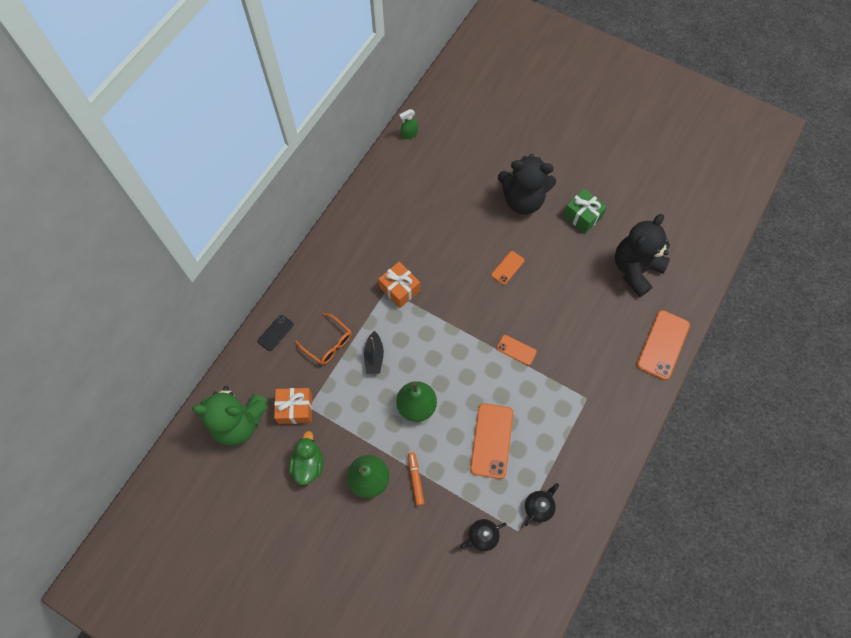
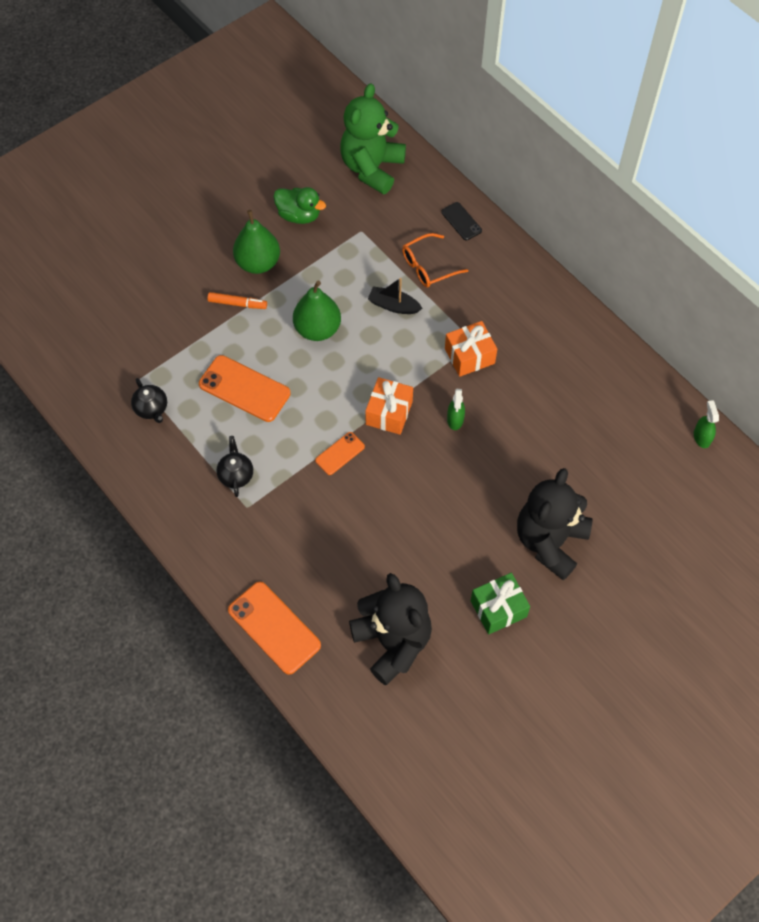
camera: 110 degrees right, 5 degrees down
(295, 409) = (364, 218): orange gift -> orange gift (389, 413)
(456, 282) = (455, 419): none -> green spray bottle
(482, 536) = (150, 345): black teapot -> black teapot (236, 475)
(507, 268) = (454, 485): orange phone -> none

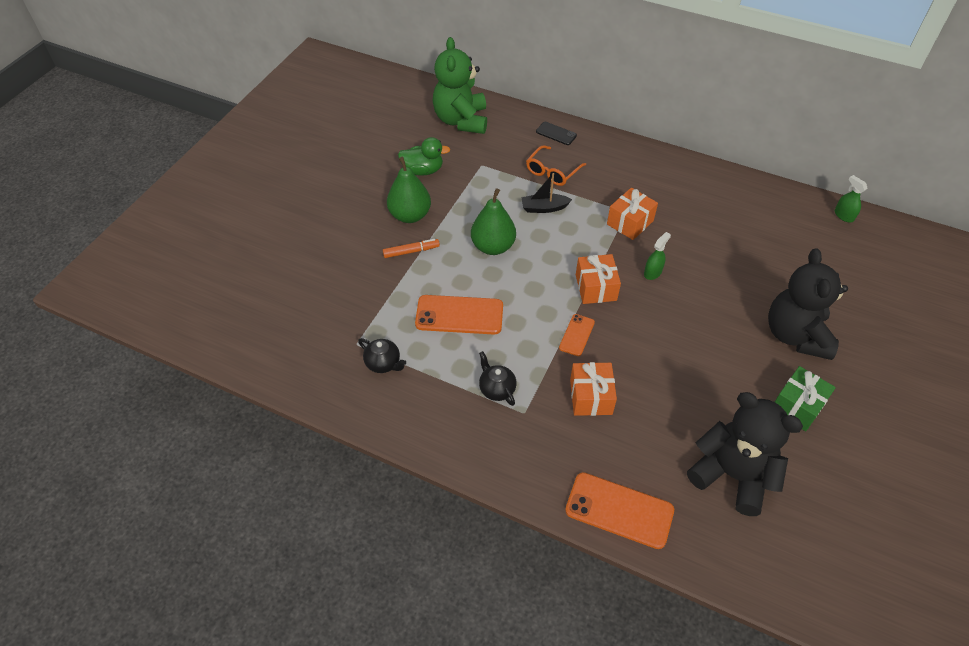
camera: 25 degrees left, 10 degrees down
(314, 518) = (590, 397): none -> orange gift
(455, 419) = (652, 272): green spray bottle -> green spray bottle turned 120 degrees counterclockwise

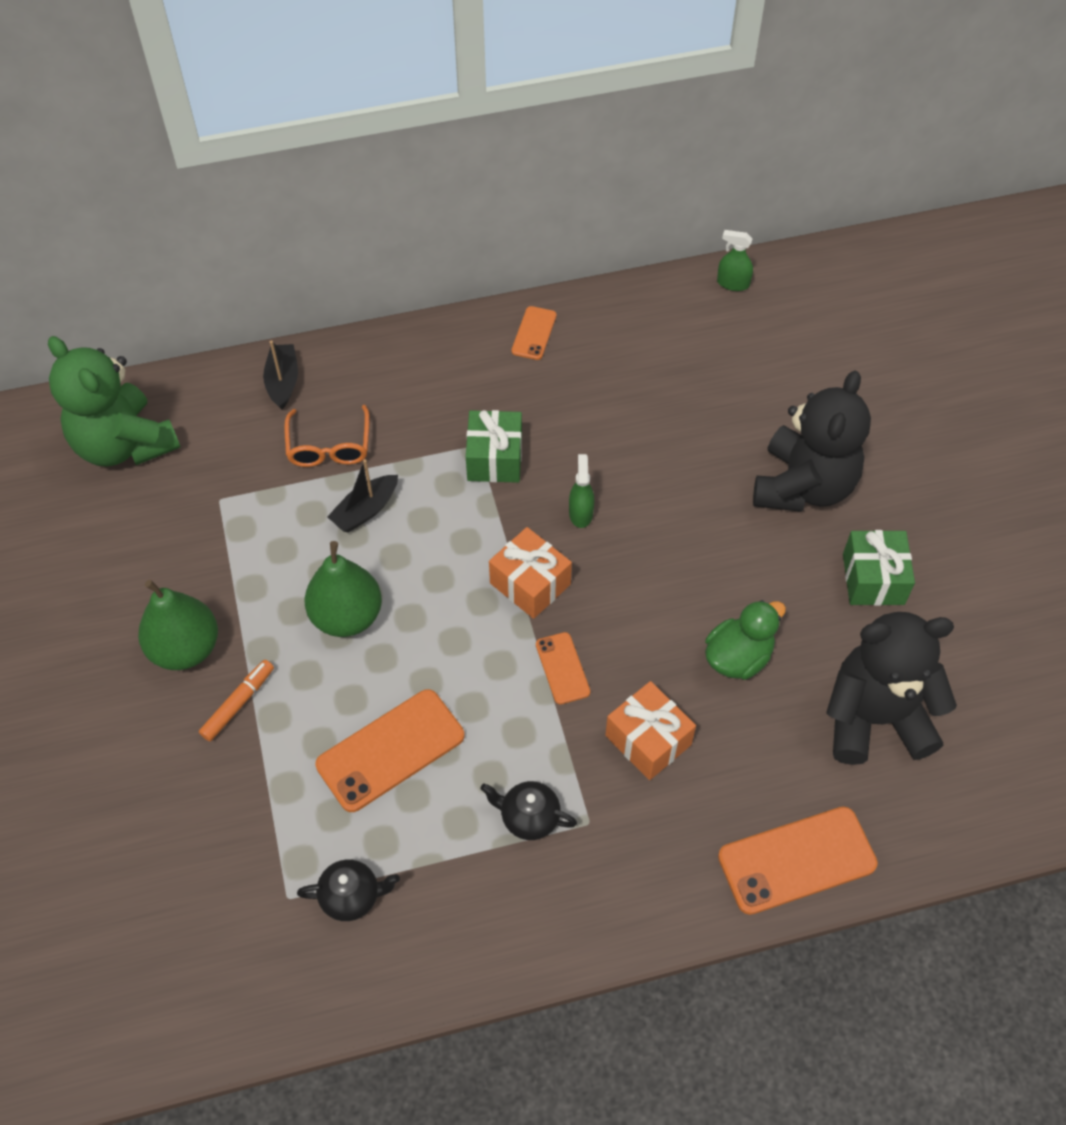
camera: 40 degrees left, 5 degrees up
(423, 170) = (139, 564): green duck -> green duck (738, 657)
(556, 134) = (283, 382): black phone -> black boat
(630, 222) = (494, 458): orange gift -> green gift
(703, 179) = (534, 333): none -> orange phone
(795, 335) = (803, 486): black teddy bear -> black teddy bear turned 120 degrees counterclockwise

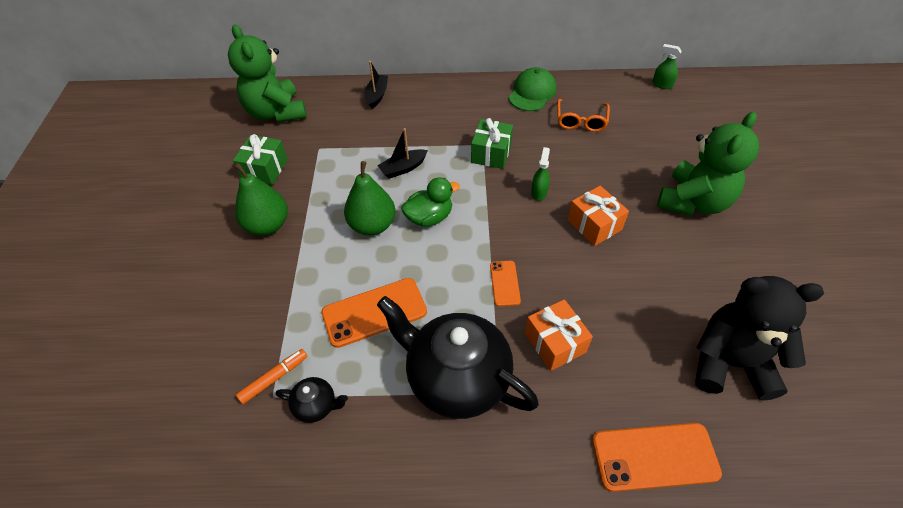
camera: 15 degrees right, 5 degrees down
(238, 704) = (287, 263): orange marker -> orange marker (274, 378)
(329, 446) = (392, 131): orange glasses -> orange glasses (581, 121)
(529, 817) = (456, 378): black teapot -> black teapot, size x2.35
(530, 583) = (495, 227): orange gift -> orange gift (594, 225)
(534, 333) = (532, 93): orange phone -> green cap
(738, 657) = (631, 300): green duck -> green duck (429, 217)
(803, 486) = (693, 202): black teddy bear -> green teddy bear
(873, 579) = (738, 267): green gift -> green gift (265, 169)

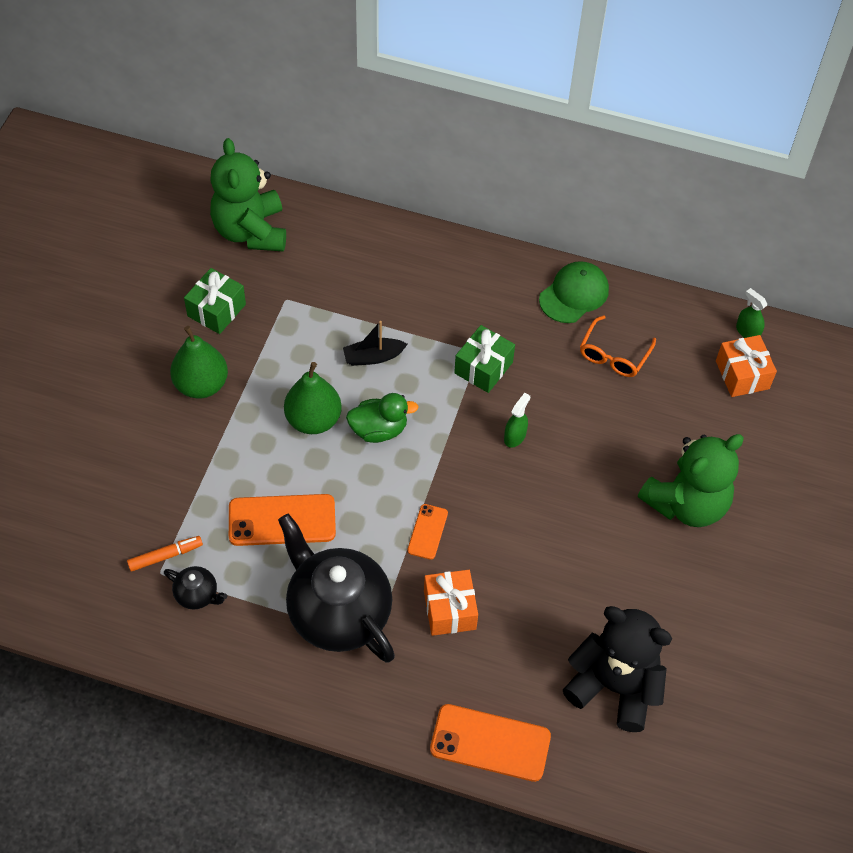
camera: 15 degrees right, 5 degrees up
(377, 95) = (379, 241): black boat -> none
(594, 225) = (557, 496): orange gift -> orange gift (742, 375)

